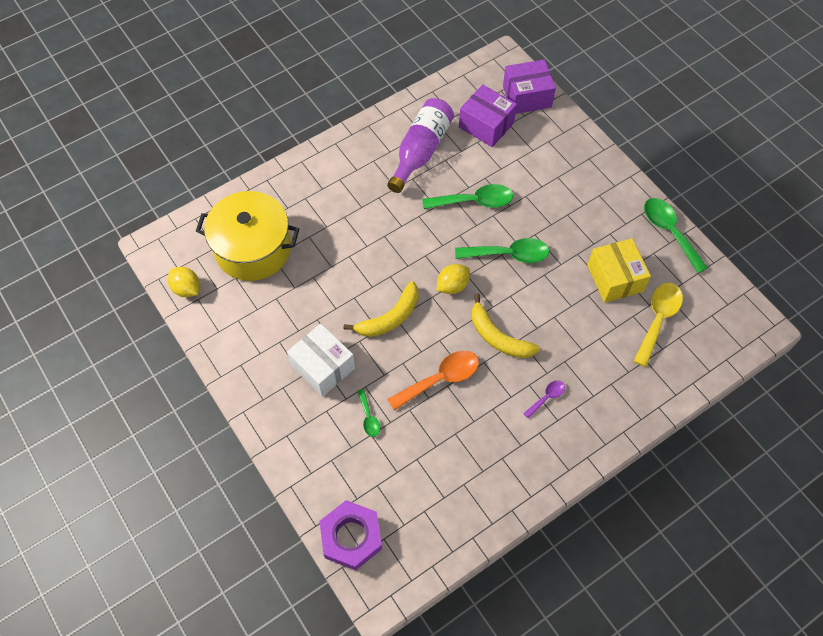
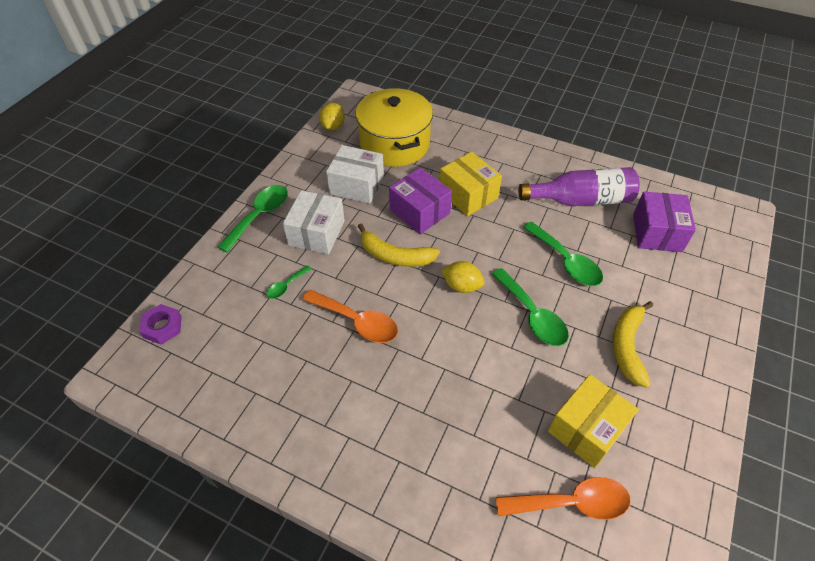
camera: 60 degrees right, 10 degrees down
(285, 307) = (357, 185): none -> white box
(351, 537) = (162, 327): purple nut -> purple nut, size x0.62
(359, 226) = (468, 195): none -> yellow box
(498, 337) = (434, 348): yellow banana -> yellow banana (627, 346)
(527, 96) = (723, 249): purple box -> purple box (420, 211)
(547, 397) = (394, 425): purple spoon -> none
(658, 319) = (571, 503): yellow spoon -> orange spoon
(669, 231) = (698, 462): green spoon -> green spoon (260, 215)

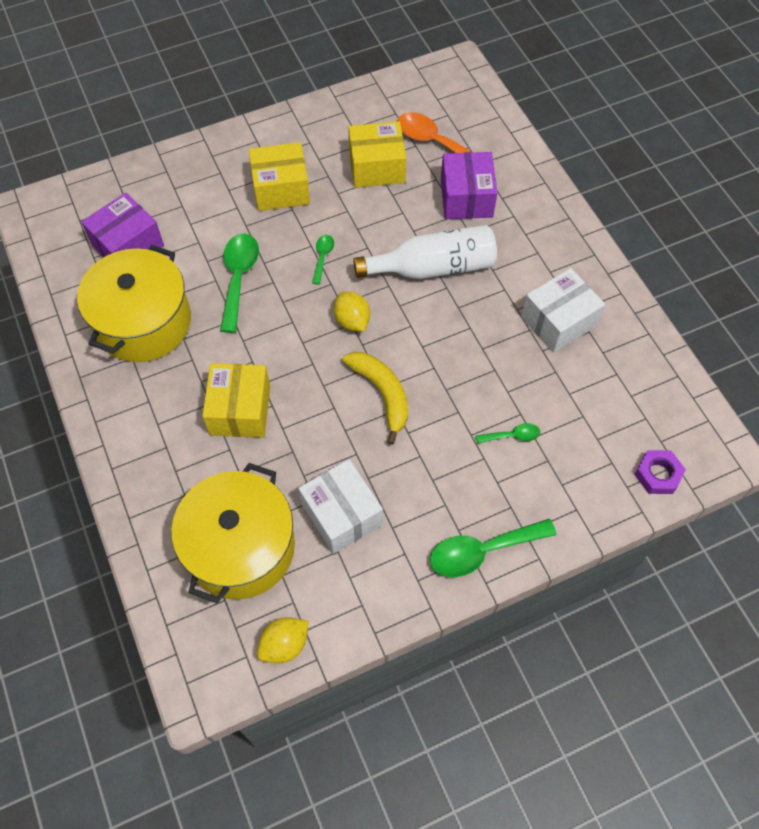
camera: 140 degrees left, 10 degrees up
(316, 233) = (437, 479): white box -> white box (558, 321)
(357, 322) = (473, 353): orange spoon -> none
(420, 211) = (309, 427): purple box -> purple box (466, 198)
(446, 367) = (433, 267): none -> white bottle
(532, 315) = (322, 257): green spoon -> green spoon, size x0.52
(581, 200) = (143, 322): purple bottle -> yellow pot
(627, 346) = (281, 189): yellow banana -> yellow box

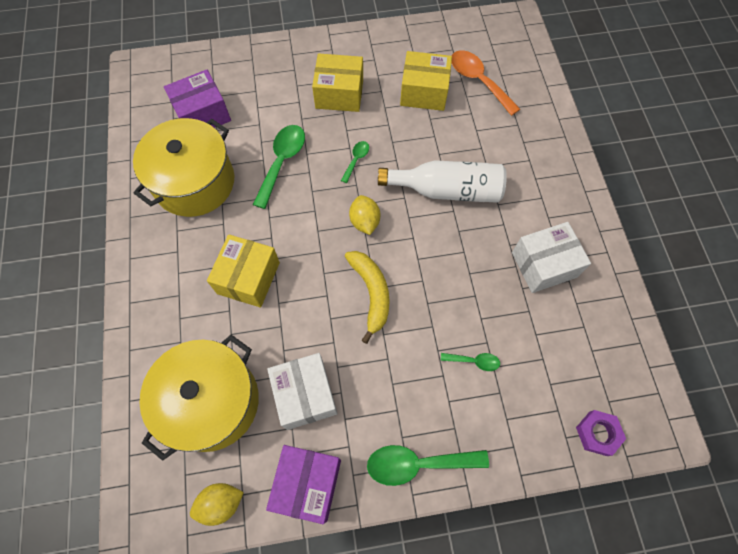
camera: 15 degrees right, 5 degrees up
(466, 198) = (492, 135): purple box -> purple box (307, 483)

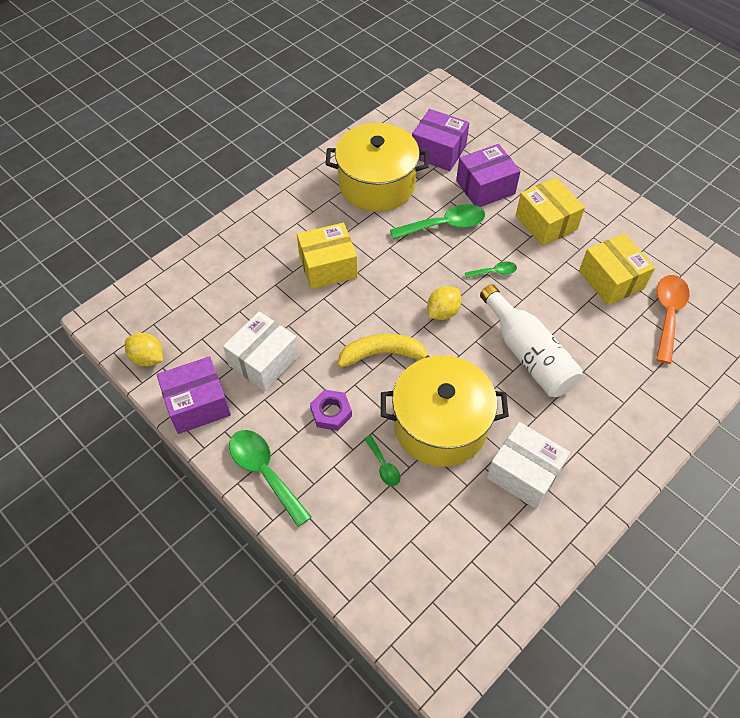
camera: 55 degrees right, 10 degrees down
(211, 402) = (215, 305): yellow pot -> yellow pot (440, 425)
(270, 108) = (485, 187): none -> purple box
(371, 293) = (383, 354): yellow banana -> yellow banana turned 135 degrees counterclockwise
(598, 433) = (394, 607): purple nut -> purple nut (331, 412)

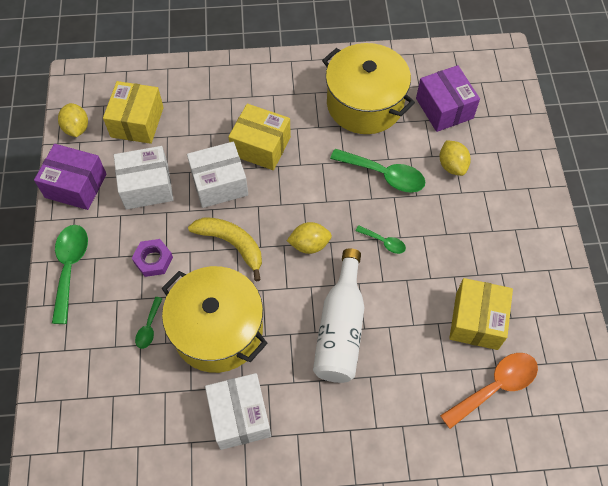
camera: 40 degrees right, 5 degrees up
(324, 316) = (219, 183): none -> white box
(485, 187) = (452, 165): purple box -> yellow lemon
(546, 222) = (472, 231): yellow box -> yellow box (137, 122)

